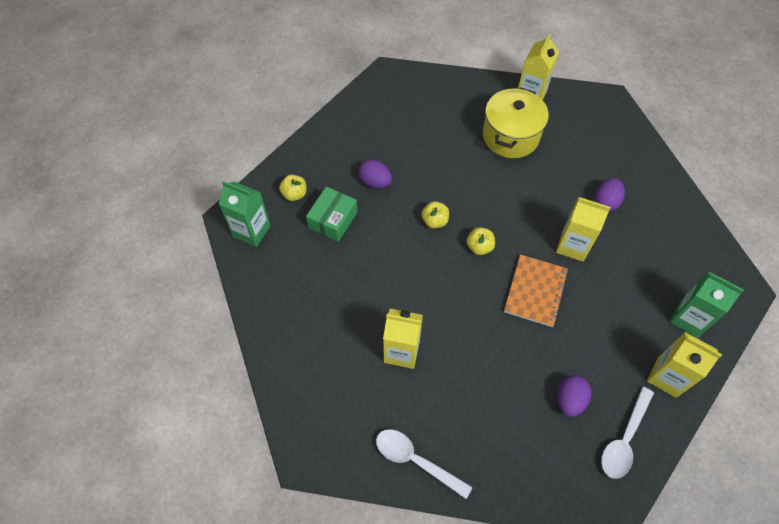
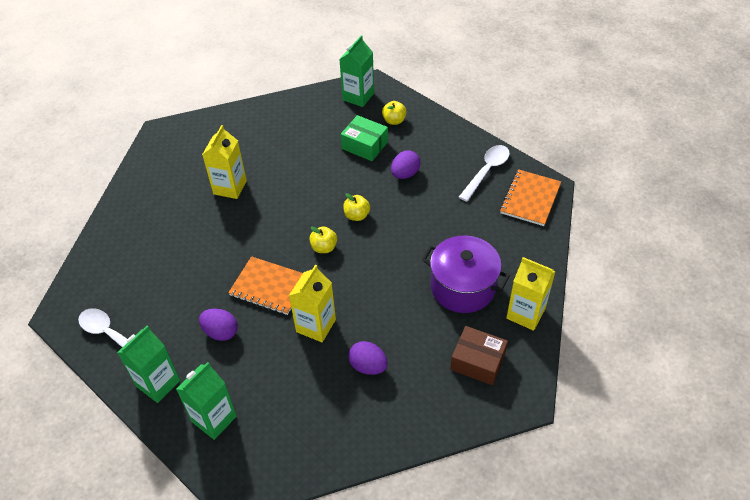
camera: 95 degrees right, 10 degrees down
(403, 86) = (530, 199): none -> orange notebook
(415, 460) = (139, 192): white spoon -> white spoon (486, 171)
(510, 136) = (463, 287): yellow pot -> purple pot
(569, 400) = (157, 299): purple egg -> purple egg (221, 332)
(583, 127) = (477, 361): none -> brown box
(667, 377) = (158, 383): yellow carton -> green carton

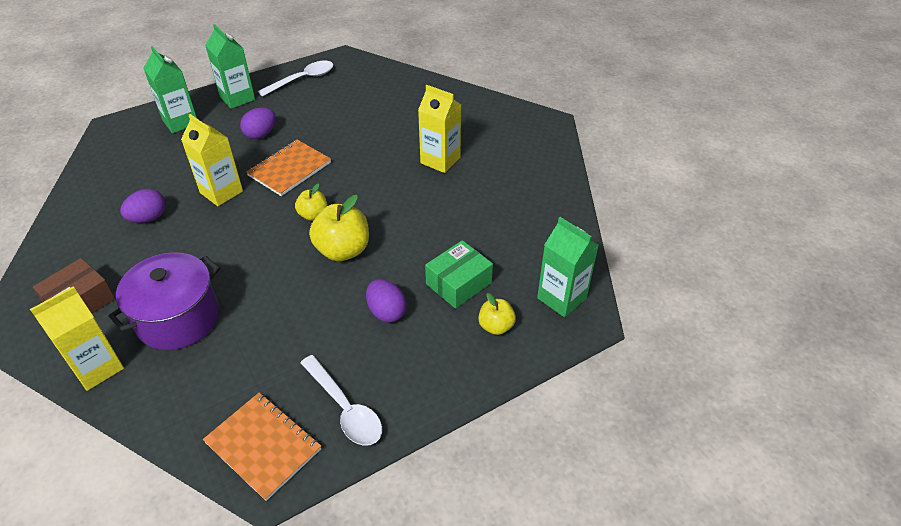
camera: 105 degrees right, 5 degrees down
(357, 215) = (343, 250): yellow apple -> yellow apple, size x1.74

